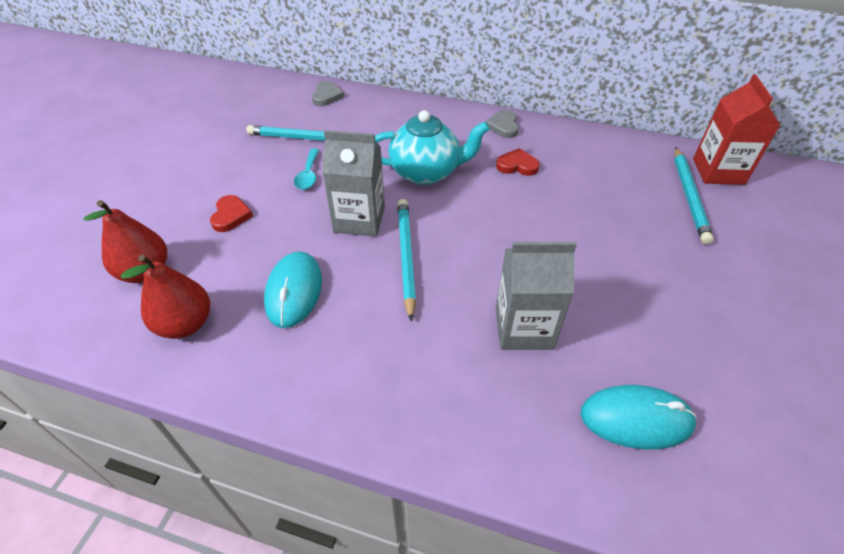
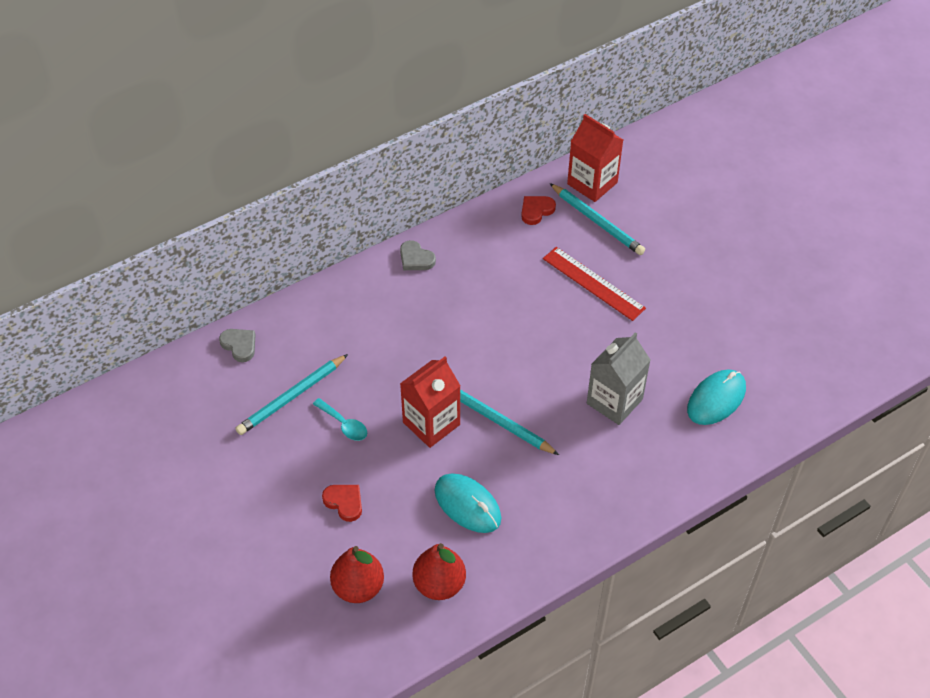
camera: 50 degrees left, 5 degrees up
(359, 219) = (431, 423): grey carton -> red carton
(426, 172) = (420, 348): turquoise teapot -> none
(517, 165) = (470, 287): red heart -> red heart (536, 211)
(627, 232) = (593, 283): none -> red ruler

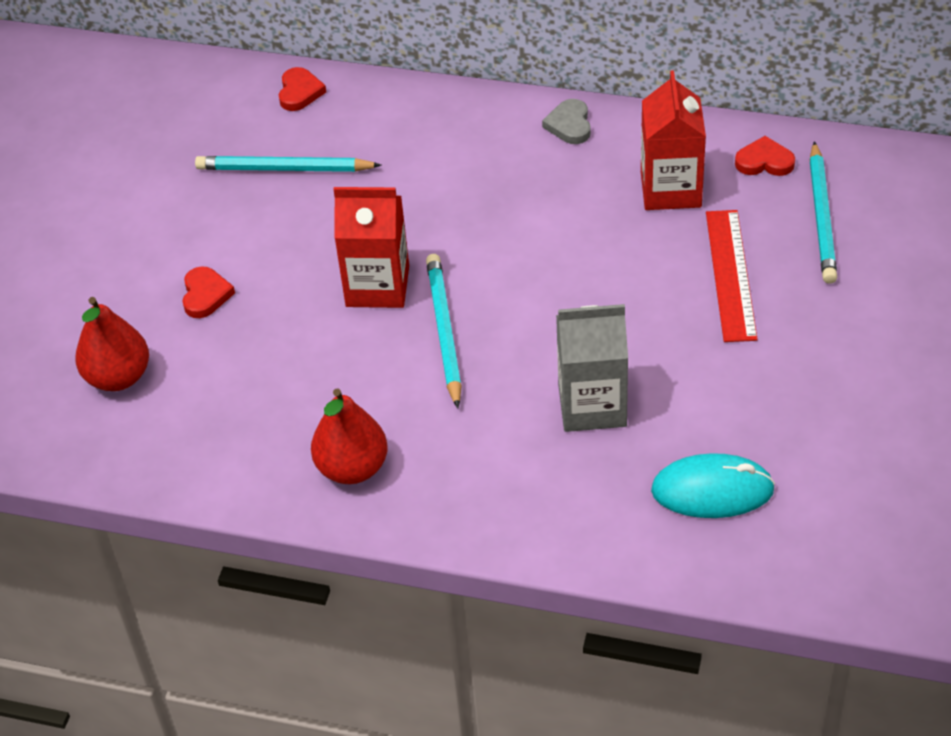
camera: 50 degrees right, 5 degrees down
(239, 345) = (300, 92): grey heart -> red heart
(344, 424) = (297, 227): turquoise spoon -> none
(439, 584) = (189, 434): red pear -> red pear (352, 468)
(467, 505) = (310, 386): turquoise mouse -> none
(592, 183) = (869, 175): red carton -> red carton (670, 189)

